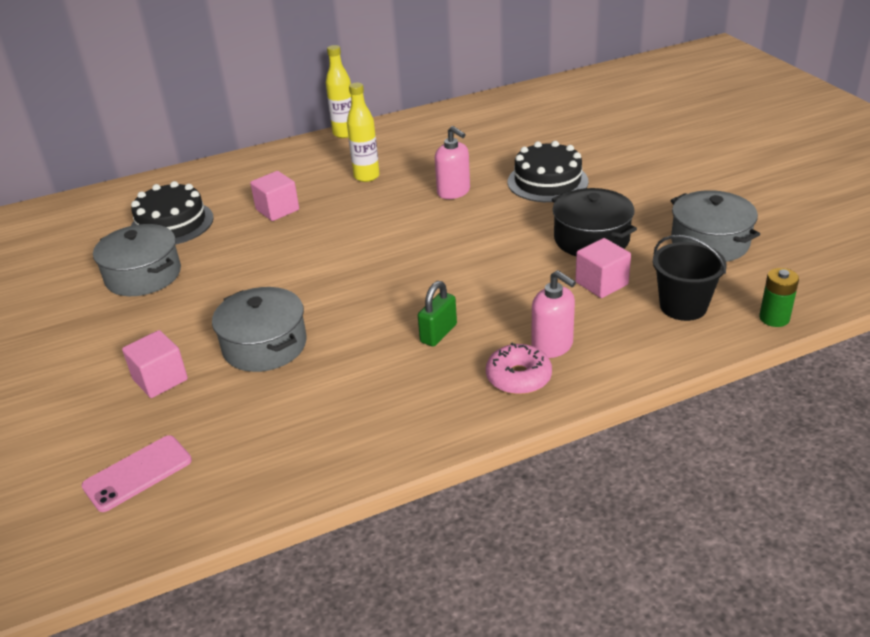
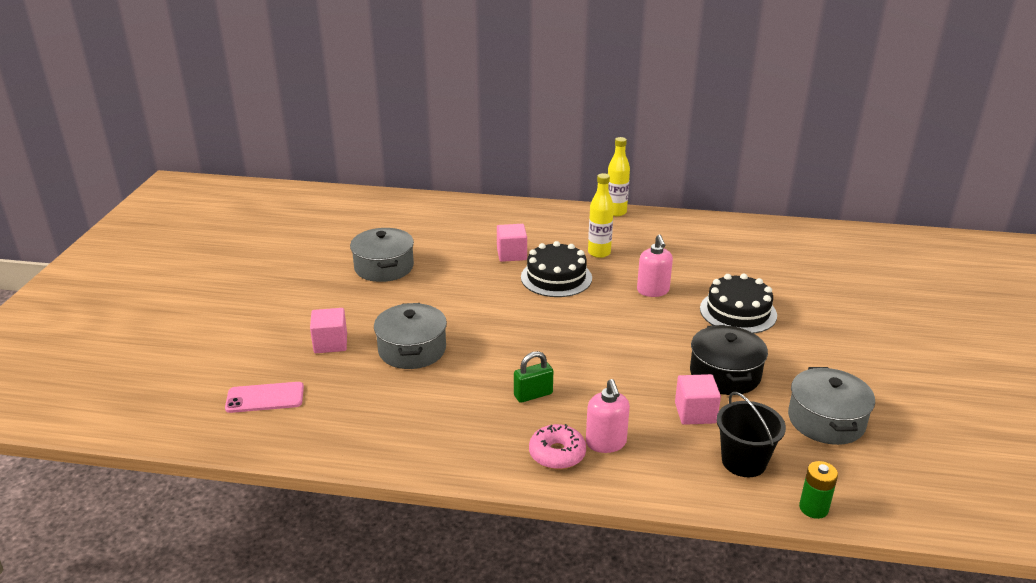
camera: 30 degrees right, 5 degrees down
(172, 223) = (434, 237): black cake -> black cake (556, 277)

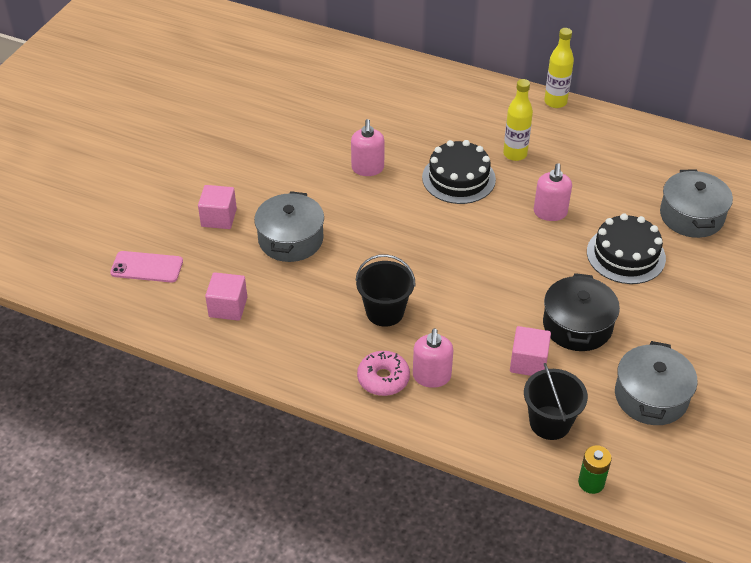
camera: 15 degrees right, 15 degrees up
(384, 267) = (293, 135): grey pot -> grey pot (691, 216)
(466, 282) = (367, 168): none -> pink soap dispenser
(511, 254) = (424, 140): pink cube -> pink cube (228, 307)
(533, 395) = (385, 312): green padlock -> black bucket

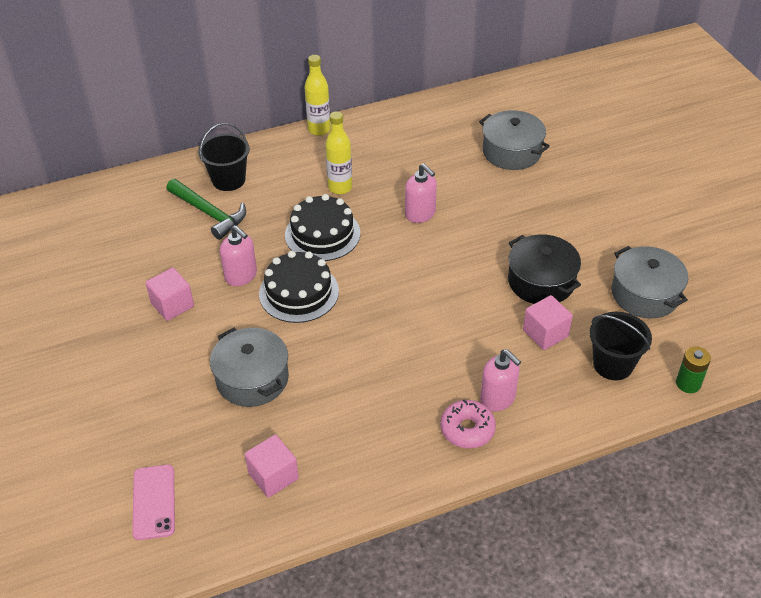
camera: 45 degrees left, 0 degrees up
(147, 267) = (154, 502): pink phone -> pink phone turned 60 degrees counterclockwise
(219, 218) = (165, 408): pink cube -> pink cube (172, 305)
(385, 312) = (401, 377): black bucket -> black bucket (228, 180)
(400, 112) = (209, 213): none -> green hammer
(625, 255) = (507, 208): black cake -> black cake (299, 292)

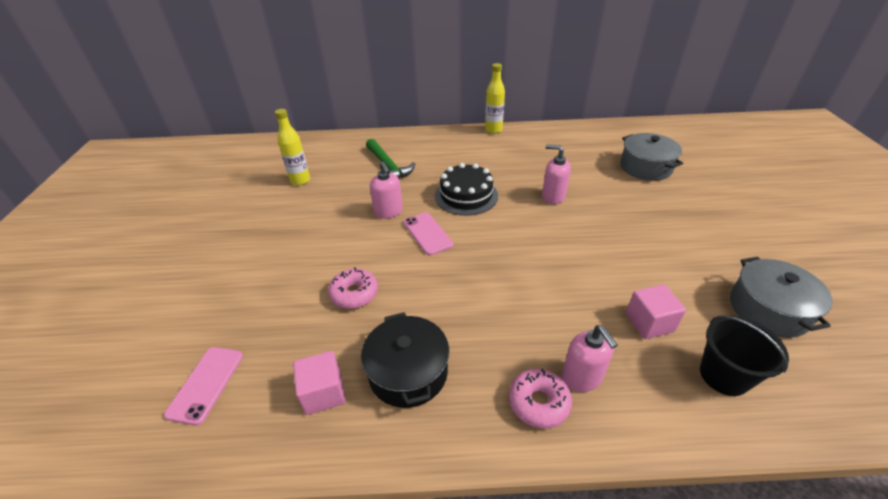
camera: 20 degrees right, 5 degrees down
(172, 305) = (326, 221): pink cube -> none
(228, 180) = (413, 149): black bucket -> none
(252, 379) = (354, 293): grey pot -> pink donut
(299, 292) = (427, 233): black cake -> pink phone
(340, 187) = (494, 167): yellow bottle -> yellow bottle (300, 180)
(420, 214) = (553, 196): pink soap dispenser -> pink soap dispenser turned 135 degrees clockwise
(541, 281) = (653, 272): black pot -> black pot (408, 372)
(688, 383) = (822, 425): green battery -> none

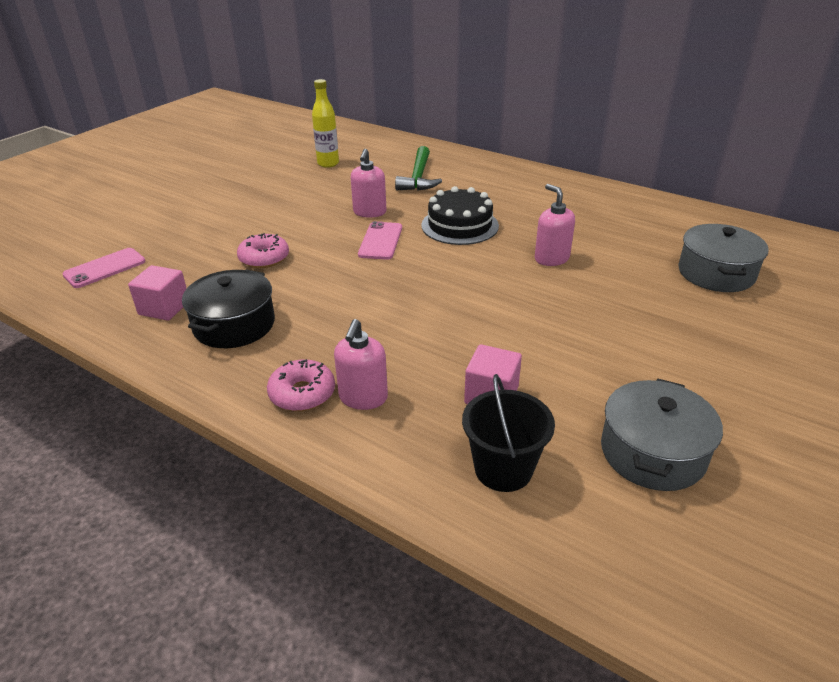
camera: 35 degrees right, 5 degrees down
(493, 130) = (575, 179): yellow bottle -> none

